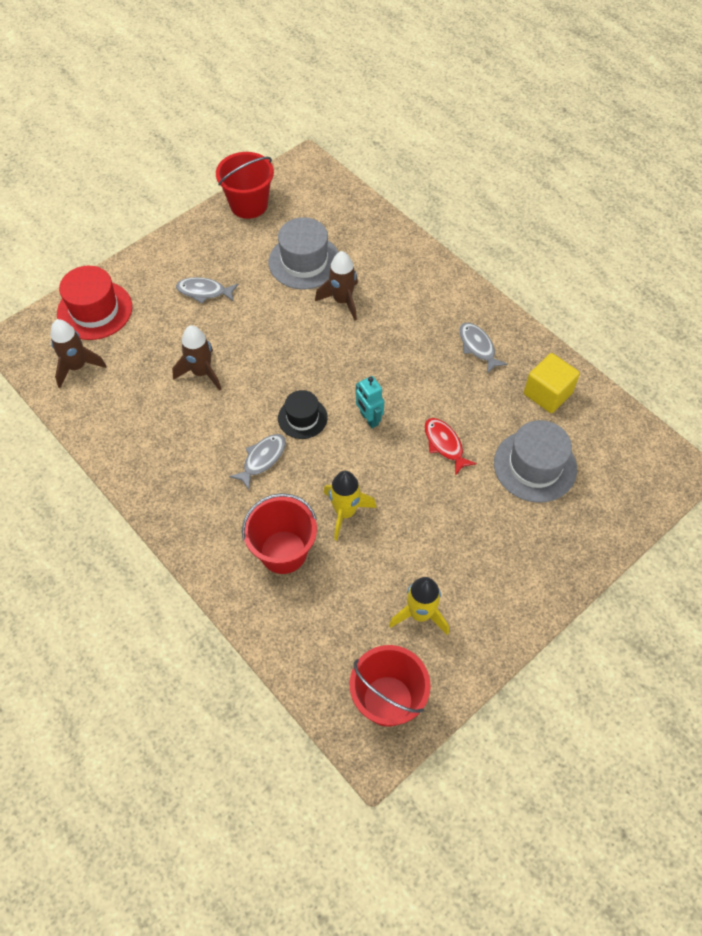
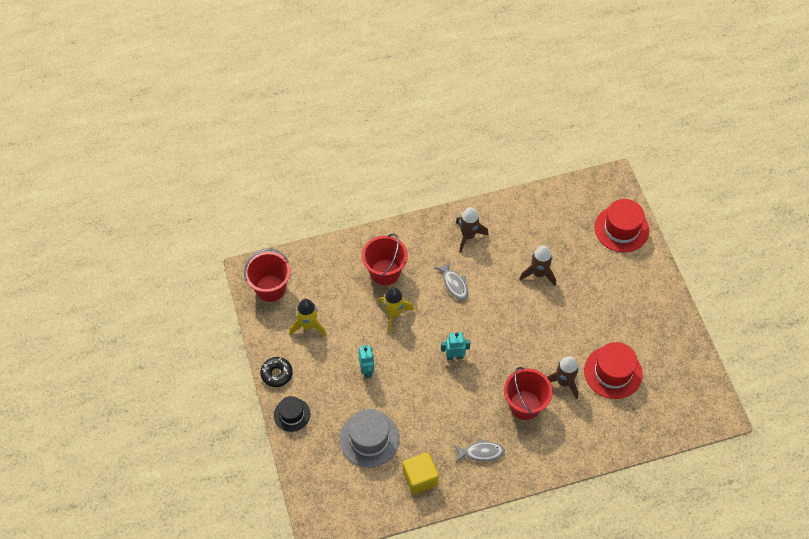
camera: 115 degrees right, 0 degrees up
(77, 367) = (576, 207): brown rocket -> brown rocket (468, 236)
(204, 292) = (610, 298): grey fish -> none
(249, 205) = (689, 357): red bucket -> red bucket (525, 405)
(302, 418) = (474, 318): black hat -> black hat (292, 414)
(304, 262) = (613, 372): grey hat -> red hat
(444, 444) = (412, 392): red fish -> none
(445, 509) = (367, 370): none -> turquoise robot
(516, 620) = (276, 374): none -> black donut

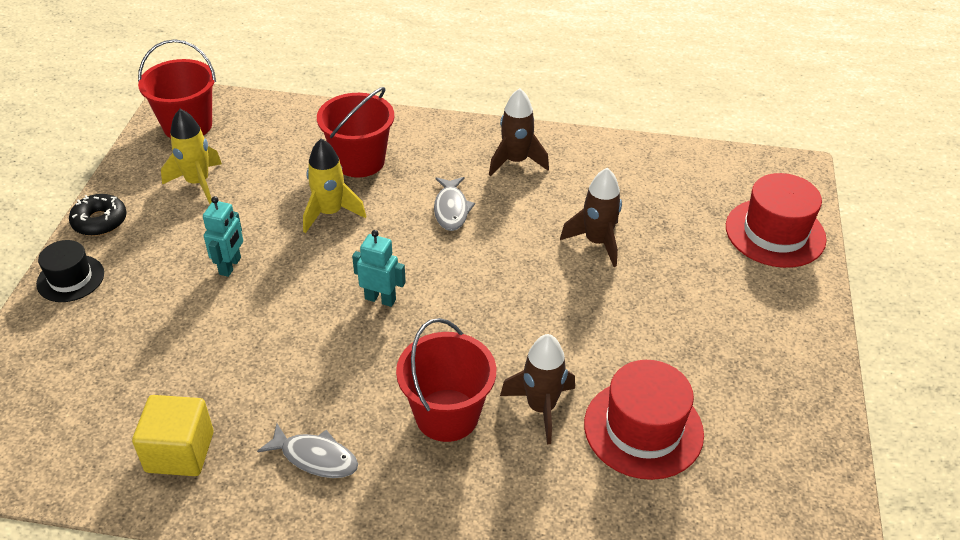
camera: 25 degrees right, 15 degrees down
(369, 439) = (151, 358): grey hat -> none

